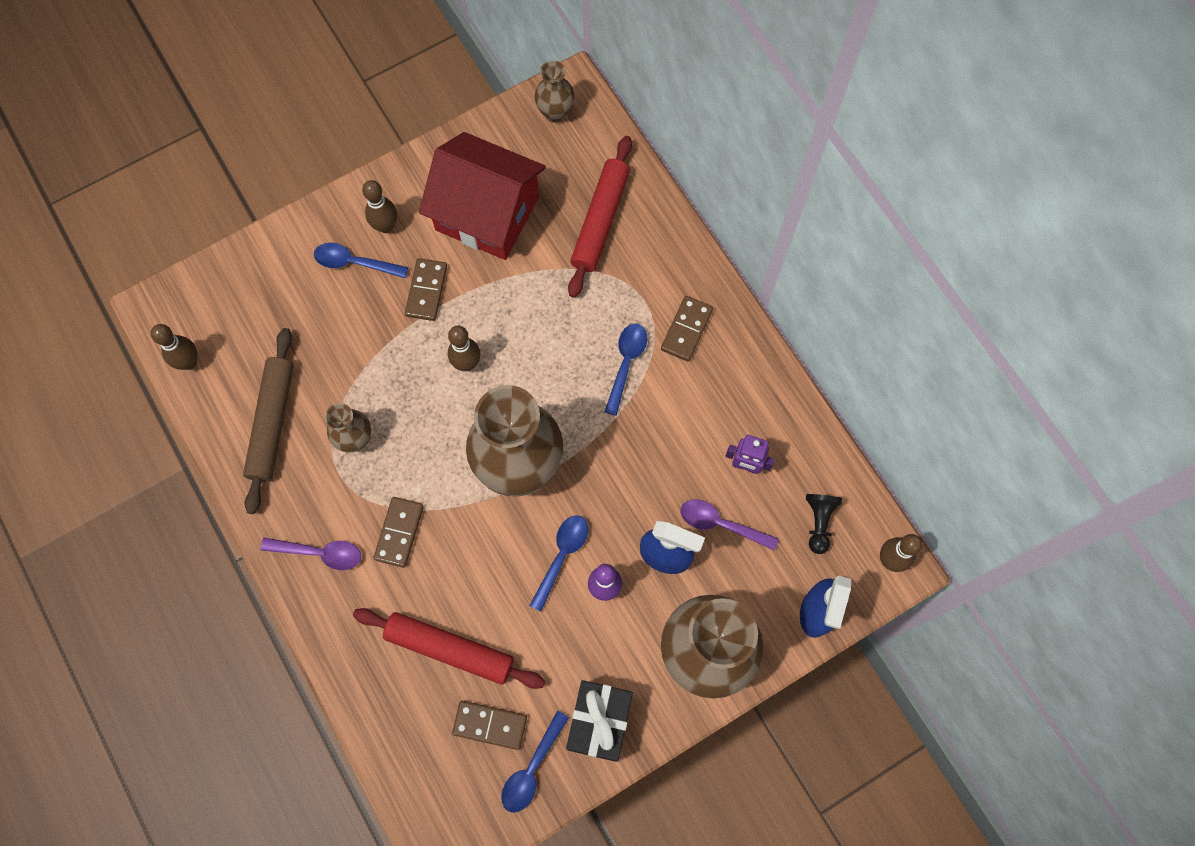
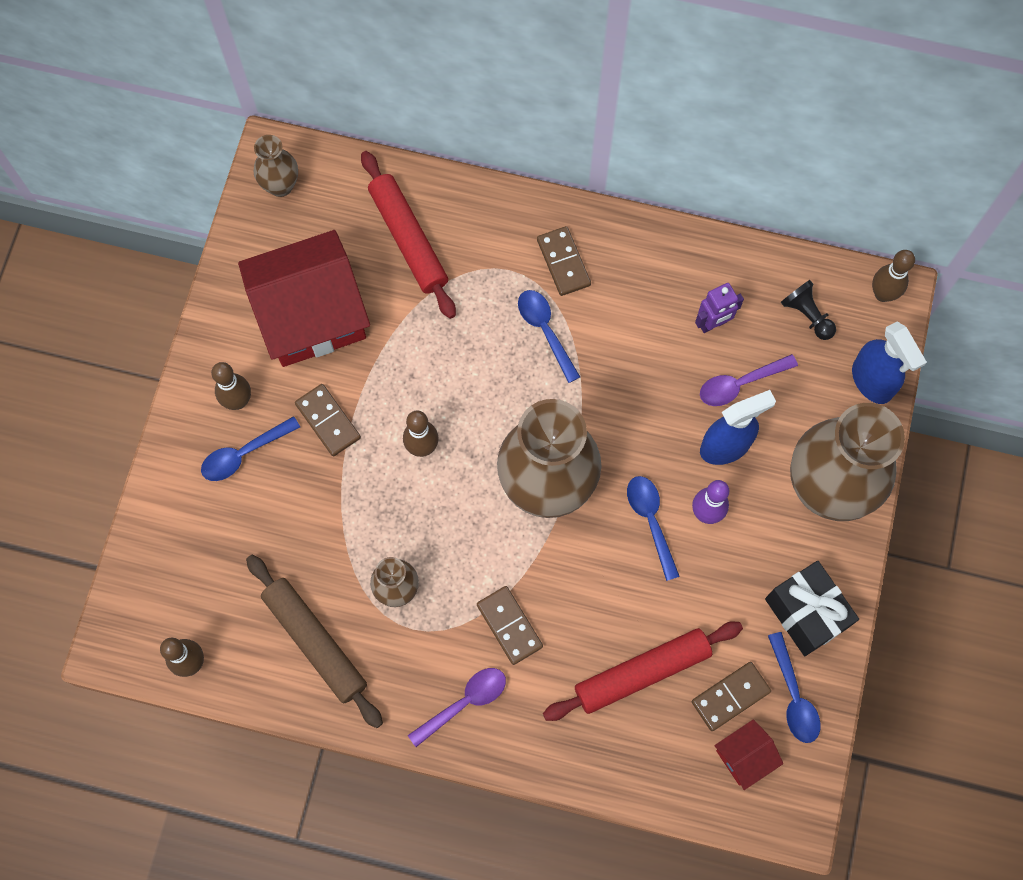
camera: 45 degrees left, 0 degrees up
(456, 774) = (744, 756): none -> red house

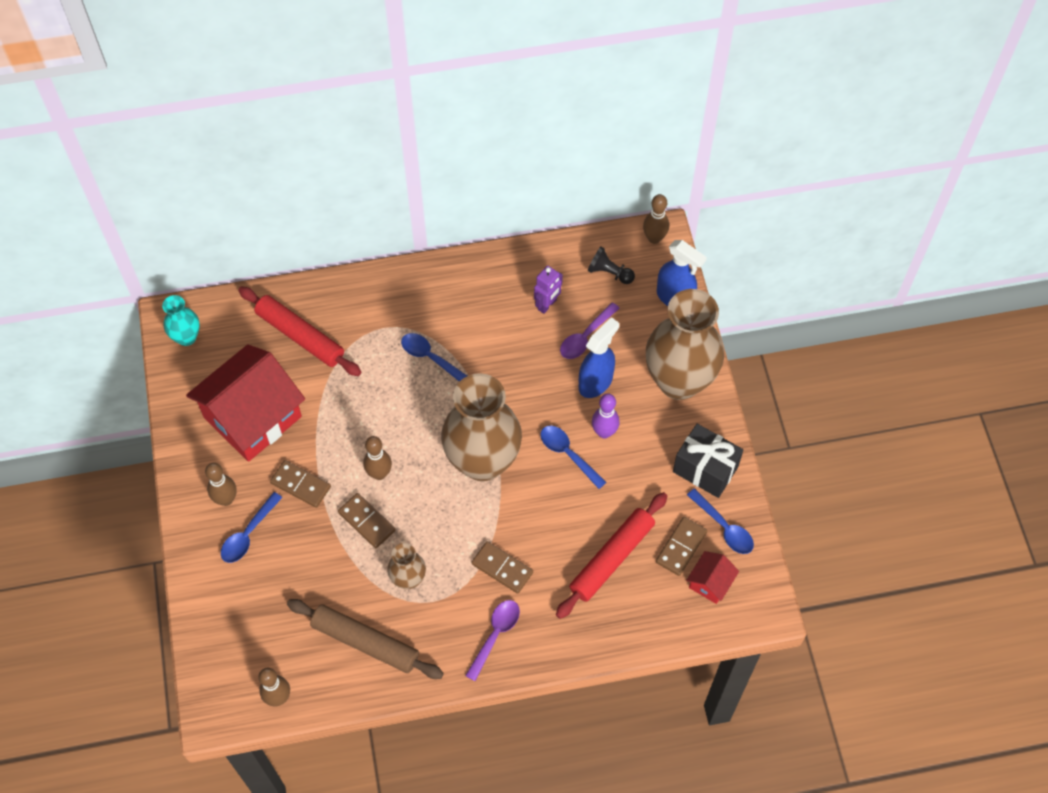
camera: 25 degrees left, 10 degrees down
(281, 186) = (186, 337): brown vase -> turquoise vase
(563, 262) = (421, 306): brown domino -> brown domino (367, 521)

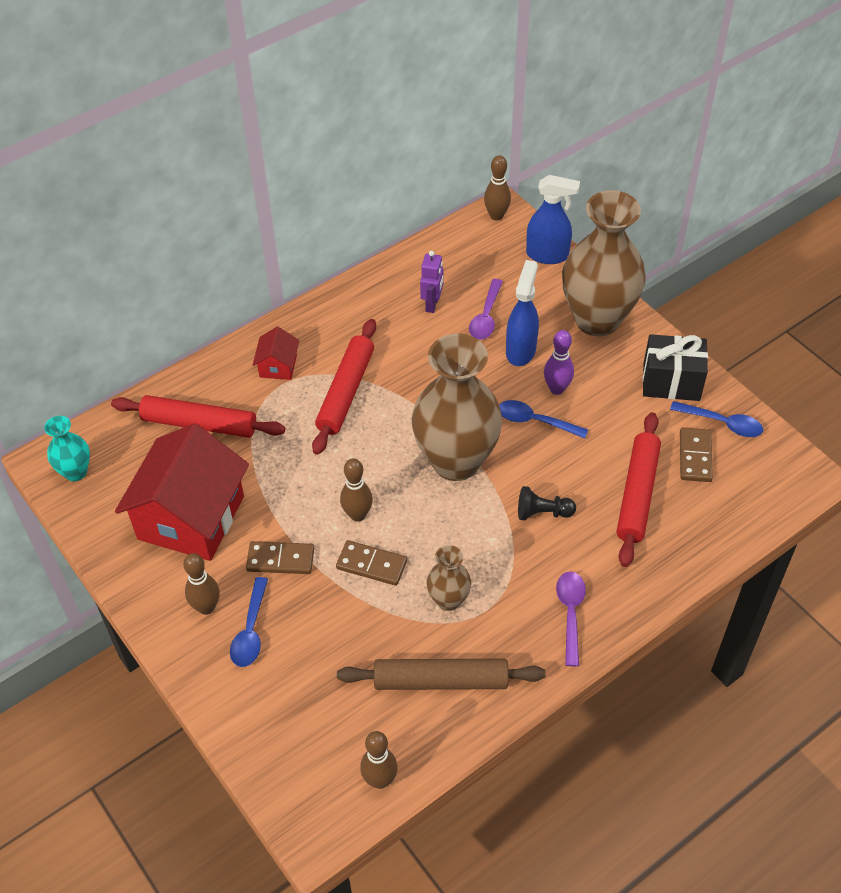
camera: 25 degrees left, 10 degrees down
(430, 358) = (346, 392): blue spoon -> red rolling pin
(502, 568) = (537, 549): brown domino -> none
(609, 273) = (473, 257): black pawn -> black pawn (542, 513)
(710, 583) = (743, 475): red house -> red house (278, 366)

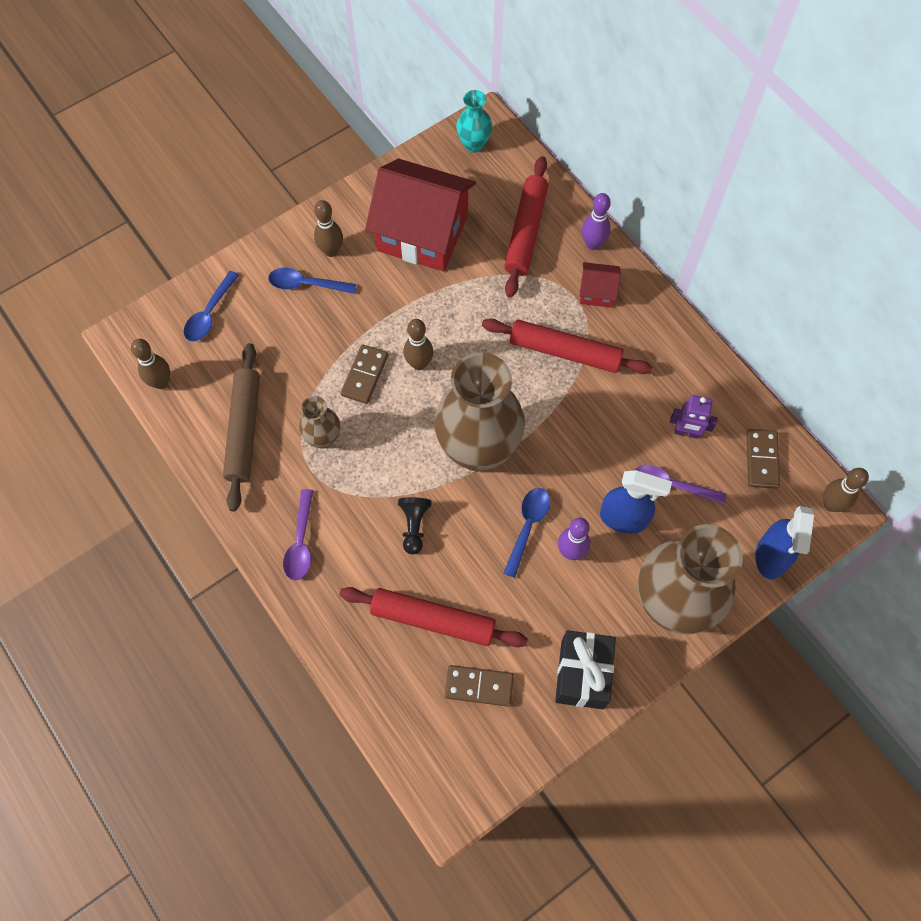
camera: 90 degrees right, 15 degrees up
(220, 368) = (593, 244): none -> purple bowling pin
(280, 559) = (375, 303): brown domino -> brown domino (762, 460)
(570, 613) = (301, 542): purple spoon -> purple spoon turned 90 degrees clockwise
(722, 423) = (523, 723): blue spoon -> blue spoon (209, 314)

